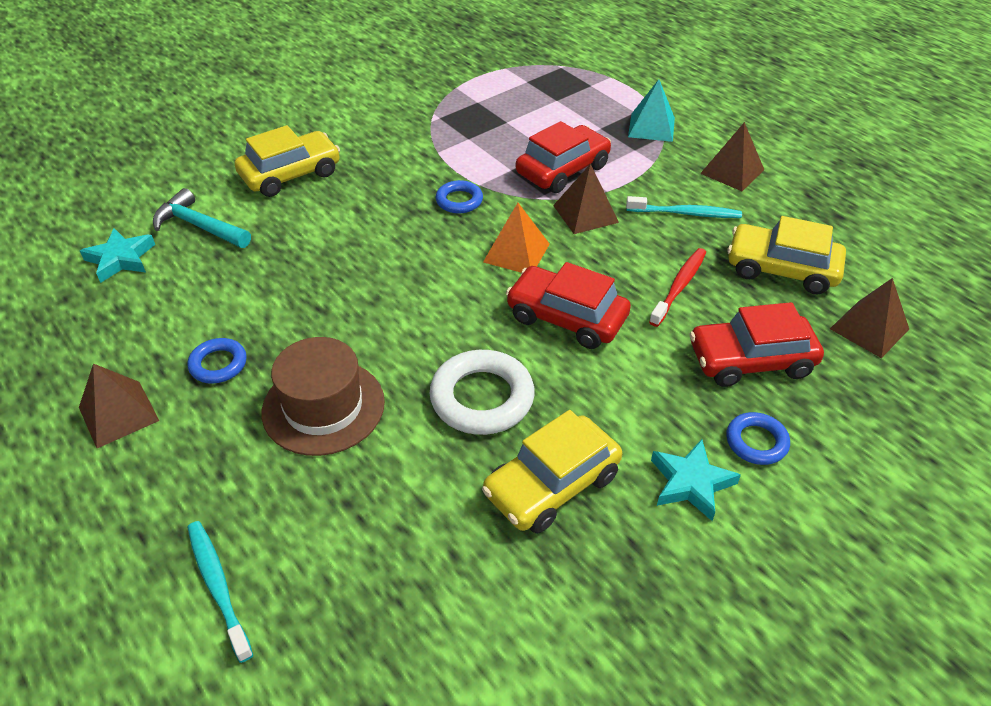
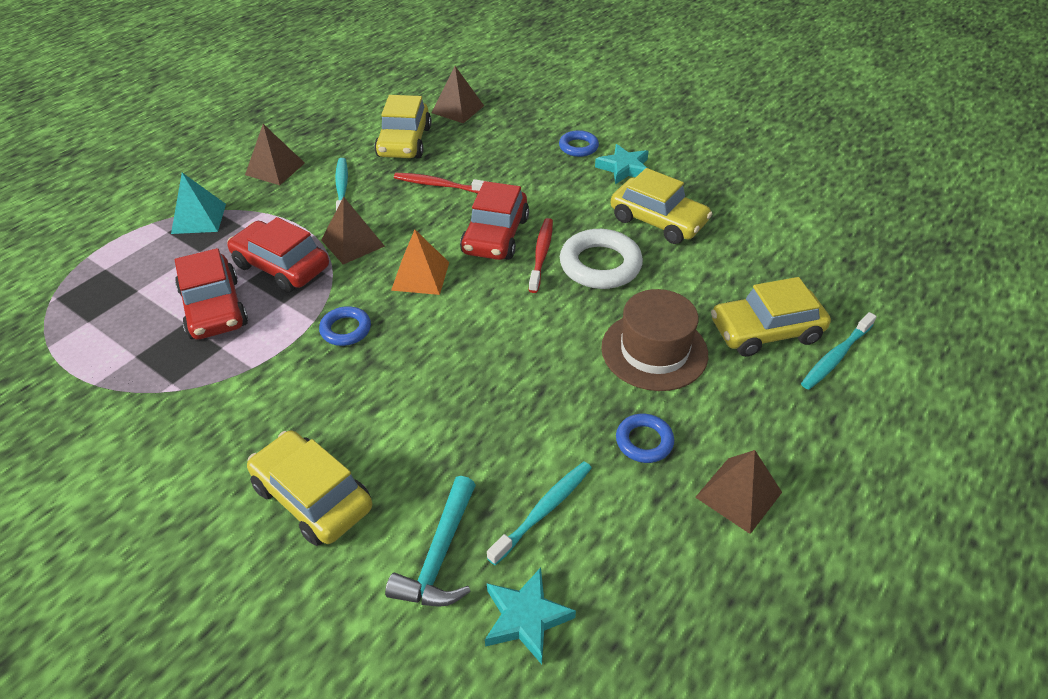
camera: 105 degrees left, 0 degrees up
(196, 285) = (544, 510): none -> turquoise toothbrush
(297, 526) = (765, 331): none -> yellow car
(519, 350) = (541, 254): none -> red toothbrush
(751, 360) = (507, 151): red car -> red car (214, 308)

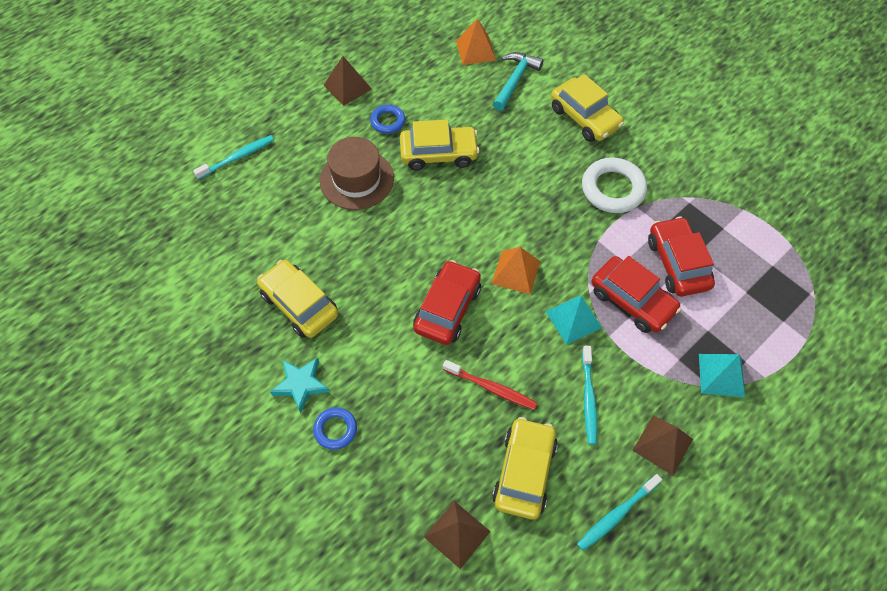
camera: 170 degrees left, 15 degrees up
(346, 329) = (573, 228): blue ring -> none
(352, 243) = (573, 319): brown pyramid -> turquoise pyramid
(526, 618) = (476, 50): turquoise star -> orange pyramid
(541, 254) = (412, 280): red toothbrush -> none
(544, 510) = (456, 93): turquoise toothbrush -> turquoise toothbrush (616, 515)
(600, 265) = (367, 261): white ring -> white ring (613, 189)
(765, 331) = (272, 183): yellow car -> yellow car (438, 153)

